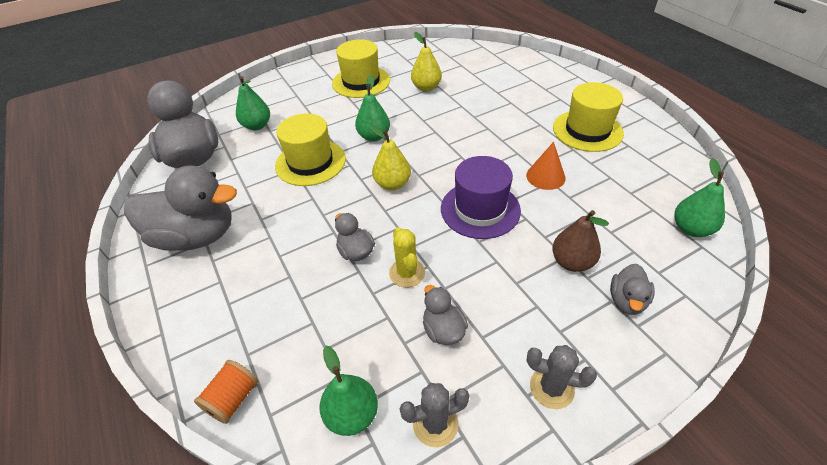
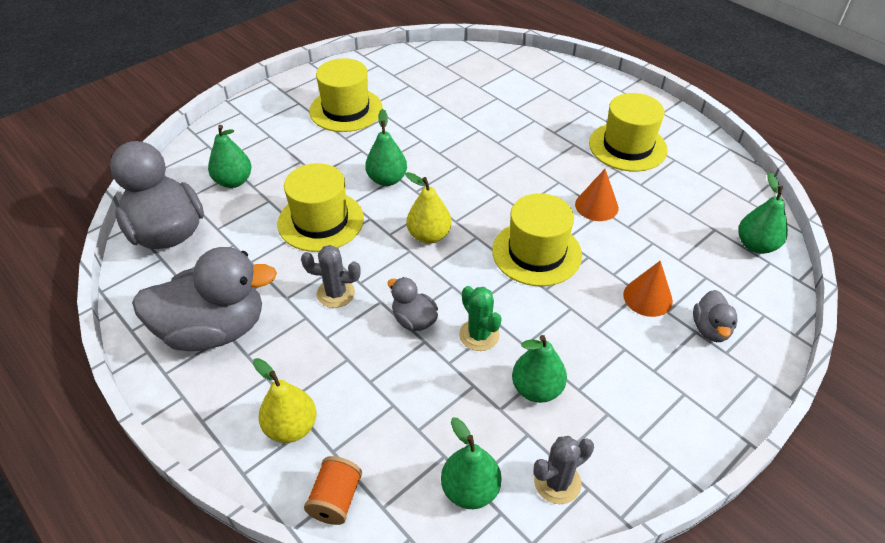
camera: 15 degrees left, 0 degrees up
(407, 273) = (479, 335): yellow cactus -> green cactus
(426, 87) = (429, 110): yellow pear -> yellow pear (291, 427)
(443, 330) = (537, 389): grey duck -> green pear
(480, 209) = (536, 253): purple hat -> yellow hat
(551, 388) = (660, 427): grey cactus -> grey cactus (336, 293)
(572, 262) = (647, 297): brown pear -> orange cone

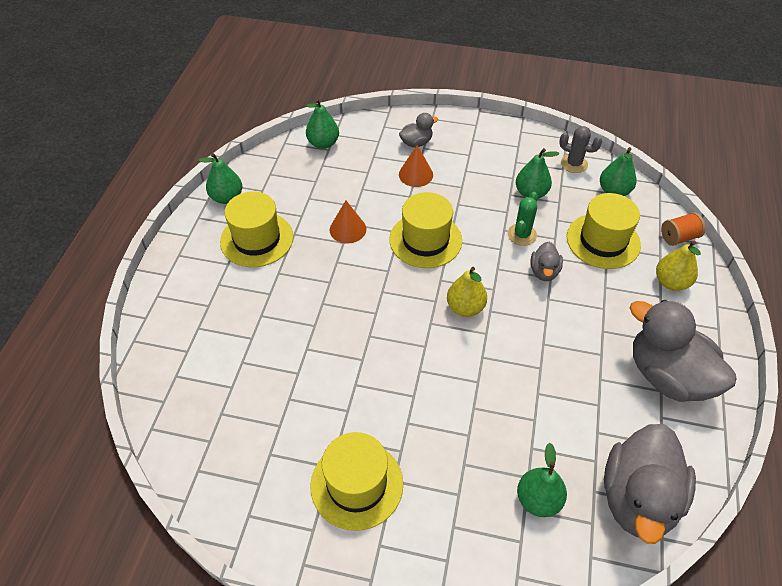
camera: 125 degrees left, 5 degrees up
(321, 221) = (516, 388): yellow hat -> yellow hat (603, 241)
(336, 293) = (568, 327): grey cactus -> none
(387, 179) = (429, 375): green pear -> green pear (227, 197)

